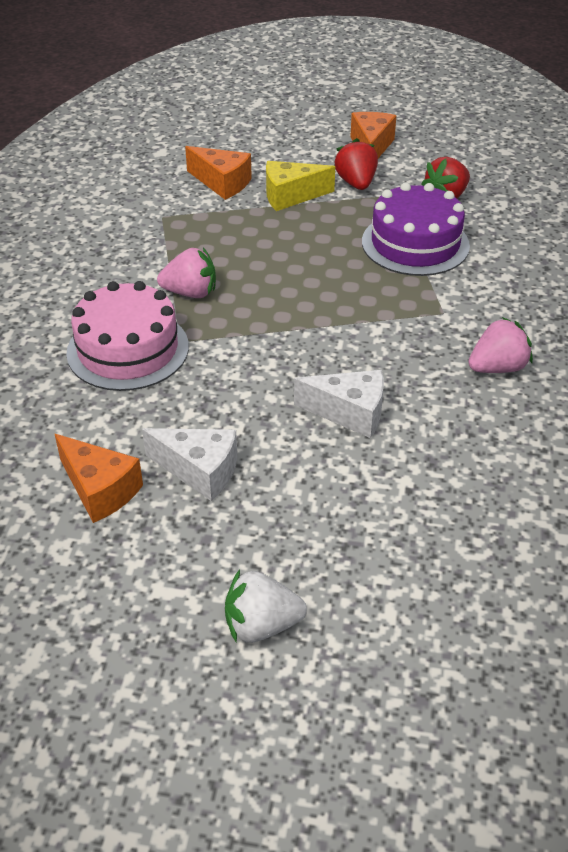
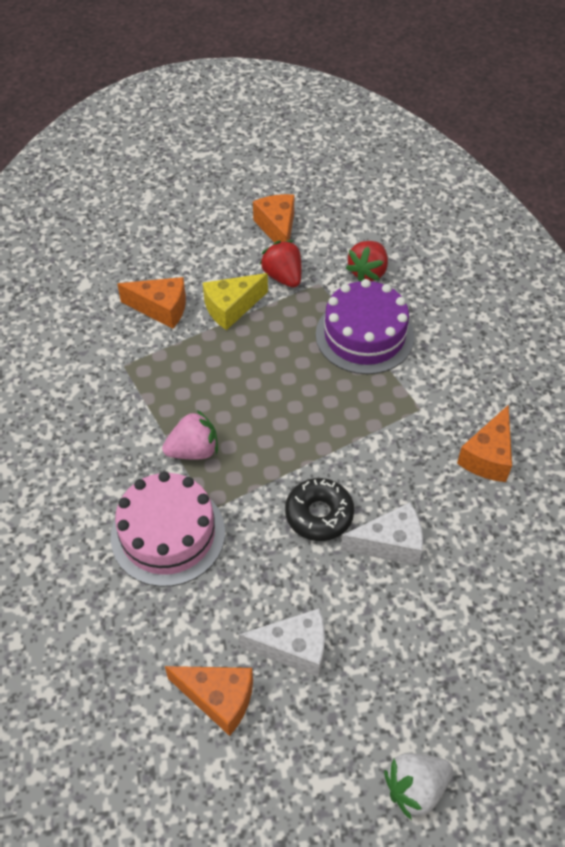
camera: 20 degrees left, 10 degrees up
(287, 371) = (319, 514): none -> black donut
(497, 368) = (488, 456): pink strawberry -> orange cheese

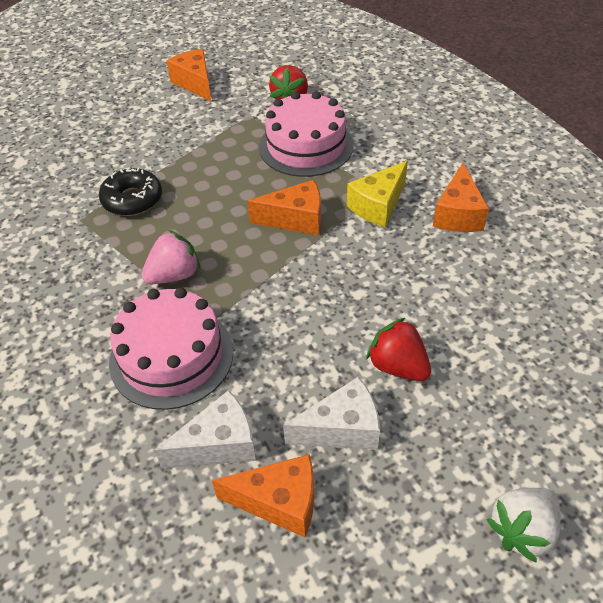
camera: 15 degrees left, 5 degrees down
(161, 309) = (103, 165): orange cheese -> orange cheese (295, 219)
(231, 308) = (172, 151): yellow cheese -> yellow cheese (378, 205)
(283, 277) = (213, 117): red strawberry -> red strawberry (398, 366)
(319, 514) = (320, 300): black donut -> black donut (132, 199)
(364, 335) = (306, 146): purple cake -> pink cake
(390, 544) = (399, 308): white cheese -> white cheese (219, 445)

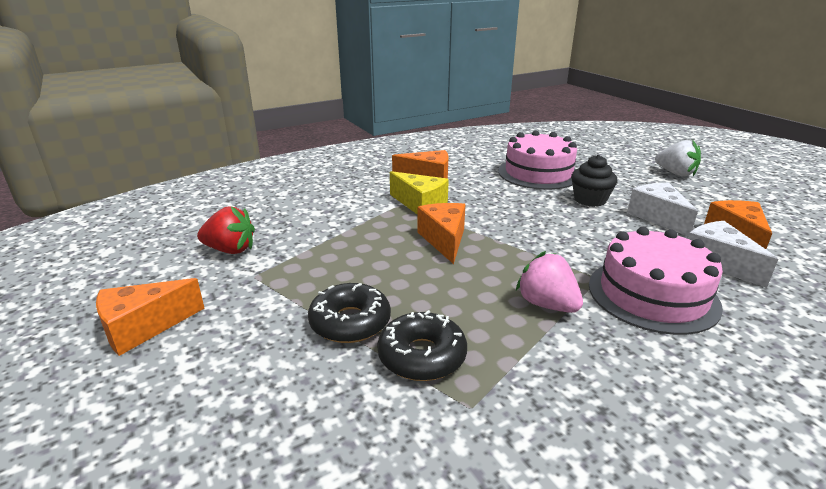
camera: 95 degrees left, 20 degrees down
(178, 166) = (350, 322): none -> black donut
(306, 146) = (327, 238): pink cake -> pink cake (538, 173)
(398, 366) = (590, 200): red strawberry -> black cupcake

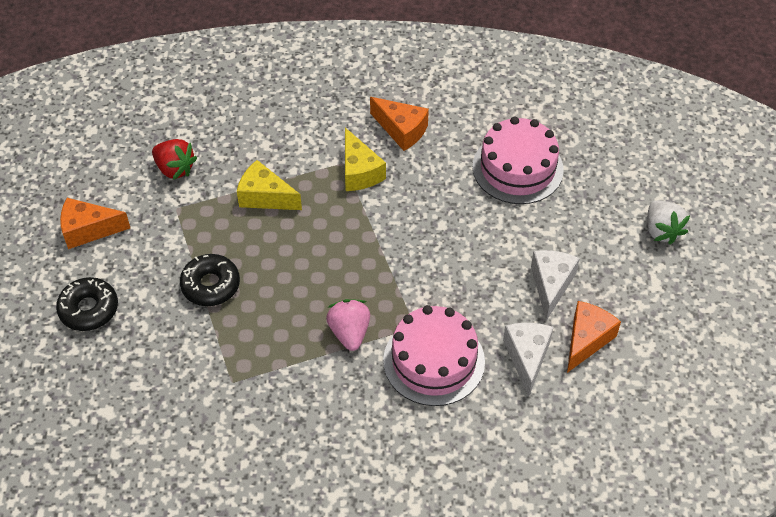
camera: 30 degrees right, 25 degrees up
(348, 241) = (265, 197): none -> yellow cheese
(422, 356) = (233, 334): black donut -> black donut (89, 309)
(444, 240) = (339, 230): orange cheese -> none
(590, 200) = (519, 233): black cupcake -> none

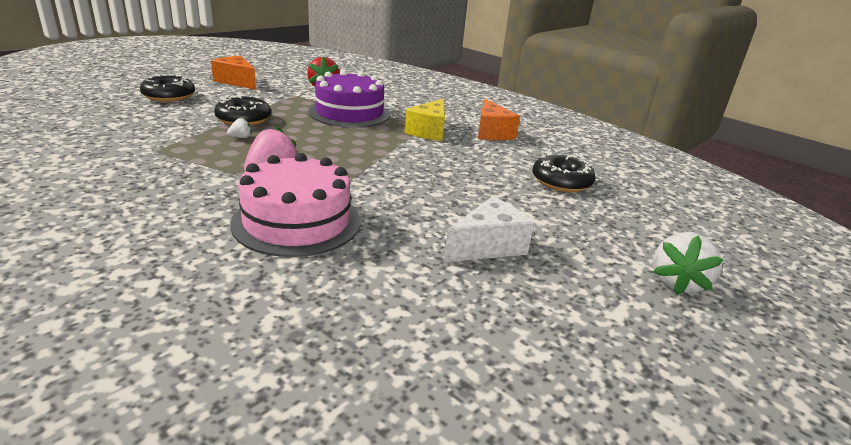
camera: 40 degrees right, 25 degrees down
(254, 311) = (241, 137): none -> white strawberry
(265, 197) = (349, 113): yellow cheese -> purple cake
(517, 168) = (561, 182): pink cake -> black donut
(527, 358) = (380, 271): white cheese -> none
(586, 340) = (465, 300): orange cheese -> none

